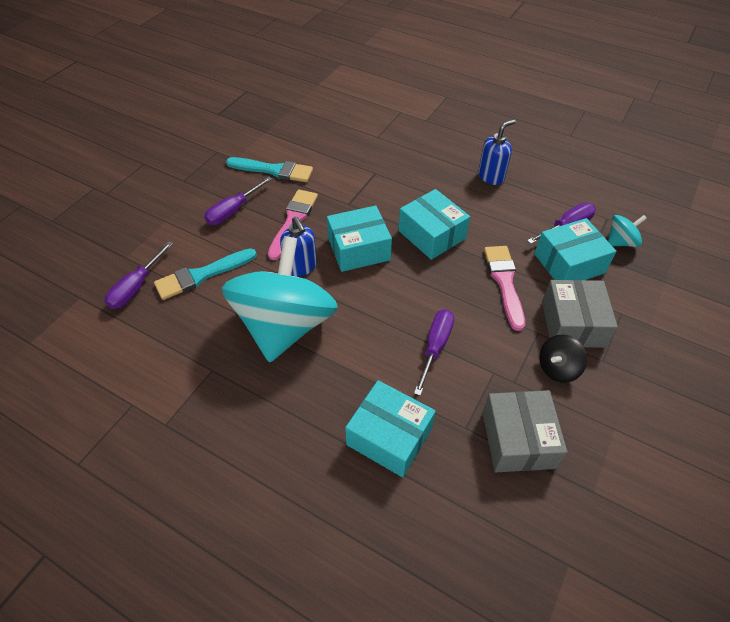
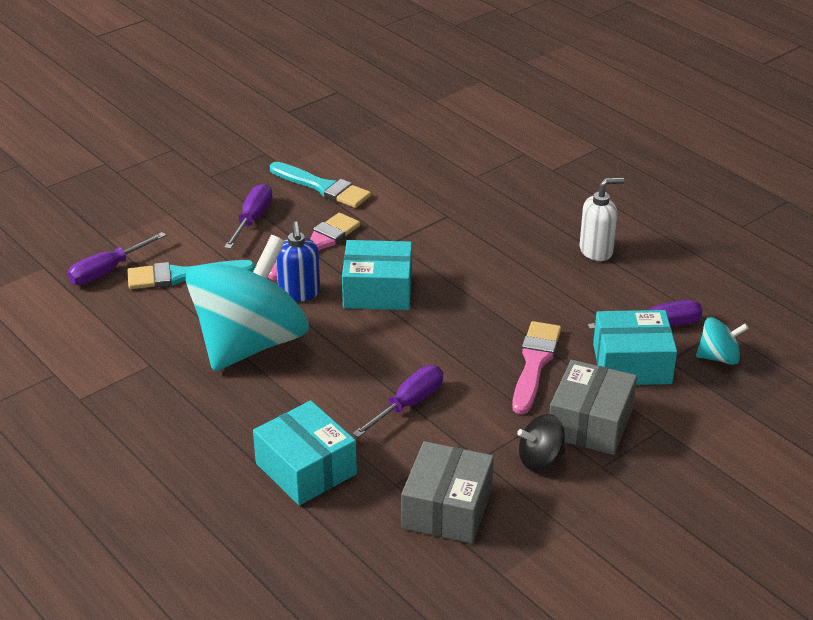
camera: 20 degrees right, 15 degrees down
(233, 211) = (252, 220): purple screwdriver -> purple screwdriver turned 135 degrees clockwise
(432, 234) = (476, 296): turquoise box -> none
(491, 176) = (596, 251): blue soap dispenser -> white soap dispenser

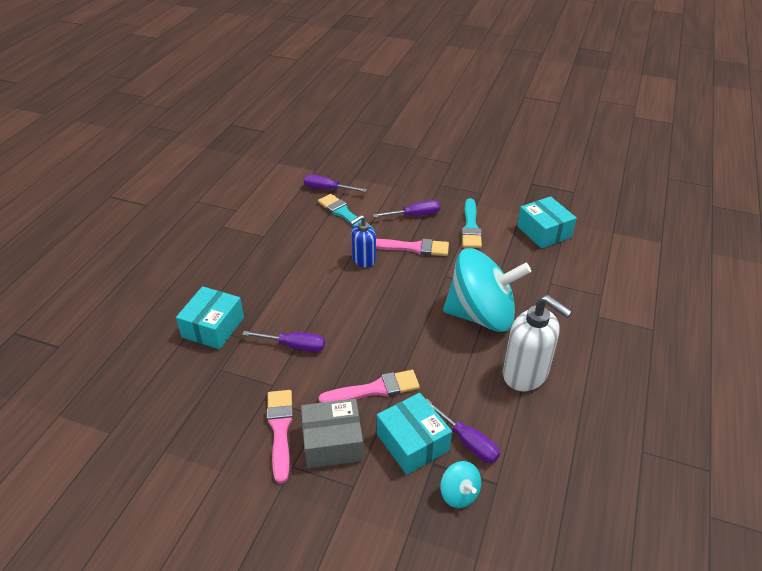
camera: 60 degrees right, 5 degrees up
(250, 344) = (304, 261): turquoise spinning top -> turquoise spinning top (481, 315)
(378, 291) = (391, 289): turquoise box -> turquoise box (544, 232)
(447, 508) = (210, 402): grey box -> none
(540, 459) = (280, 429): black spinning top -> pink brush
(596, 251) = (525, 374): white soap dispenser -> white soap dispenser, size x1.64

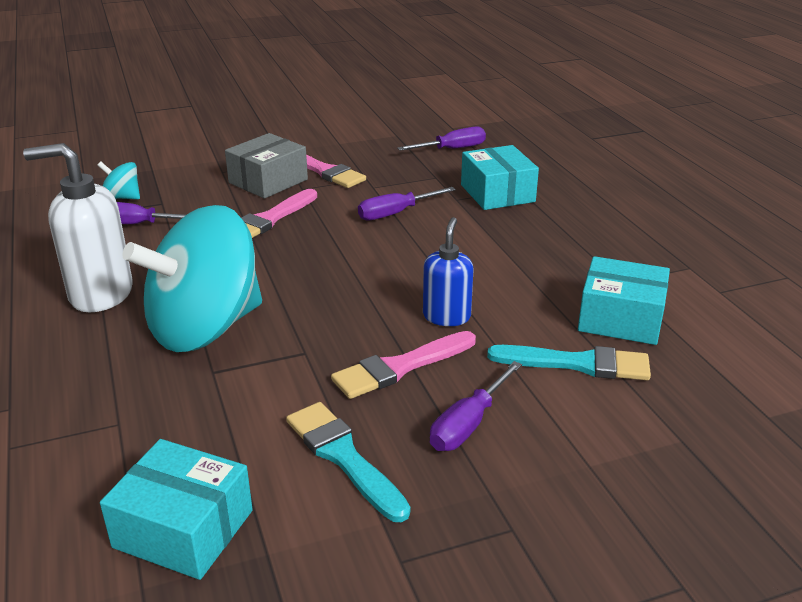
camera: 140 degrees right, 10 degrees down
(328, 189) = (676, 391): purple screwdriver -> purple screwdriver (452, 149)
(412, 442) = (193, 206): turquoise box -> turquoise box (620, 319)

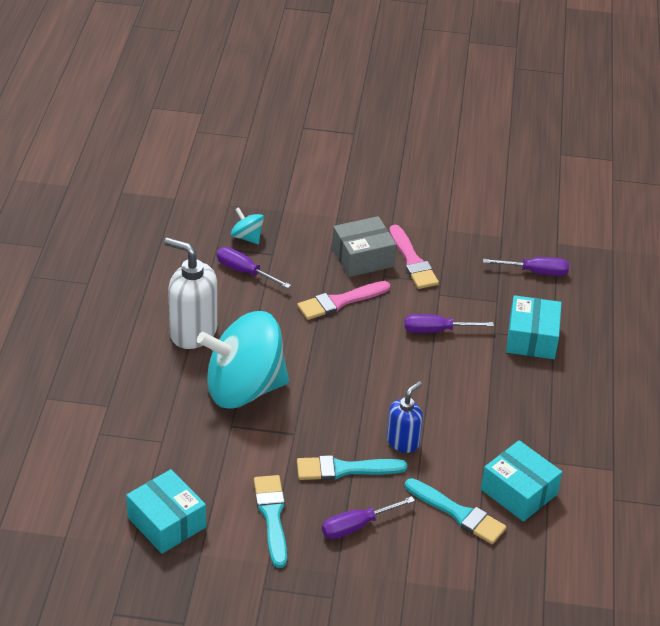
camera: 25 degrees right, 10 degrees up
(400, 367) = (344, 469): pink brush -> turquoise brush

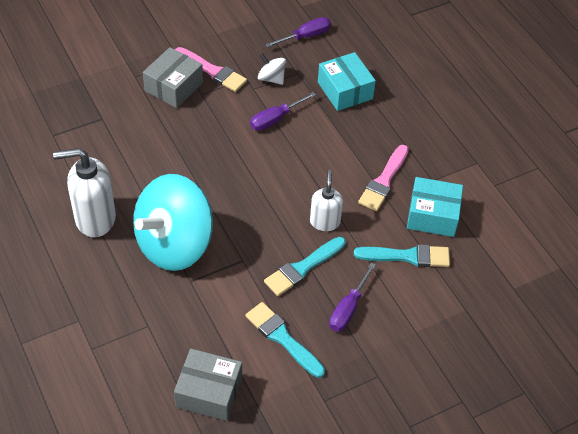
camera: 35 degrees left, 10 degrees up
(166, 522) = (209, 392): turquoise box -> grey box
(245, 272) = (93, 145): purple screwdriver -> none
(247, 237) = (70, 114): turquoise spinning top -> none
(339, 302) = (186, 132): pink brush -> pink brush (384, 181)
(403, 442) = (325, 222): blue soap dispenser -> white soap dispenser
(465, 293) = (271, 78): none -> white spinning top

